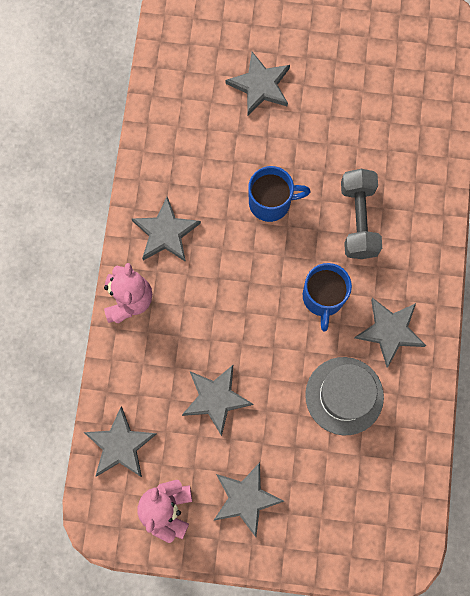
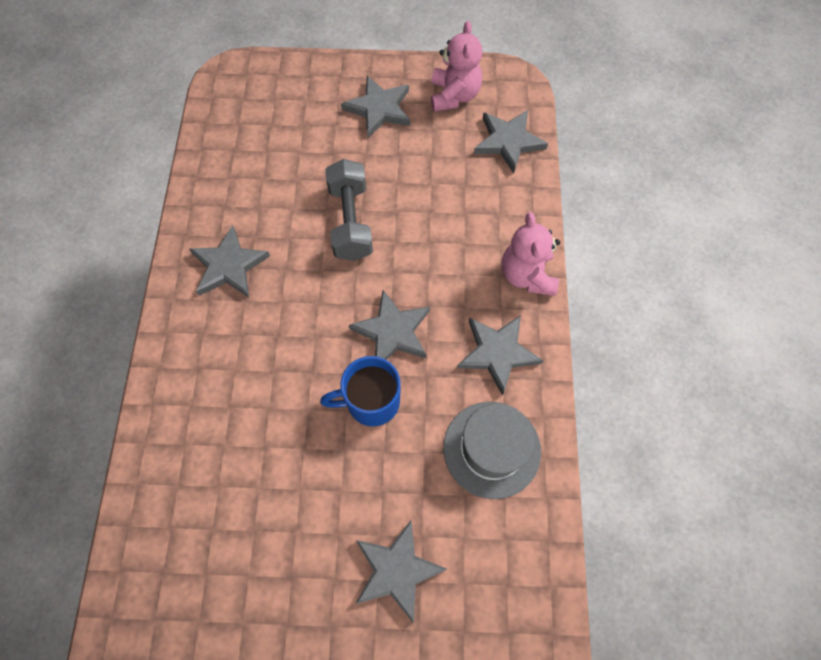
camera: 175 degrees right, 10 degrees down
(216, 398) = (417, 188): grey star -> grey star (392, 331)
(323, 298) = (304, 294): blue mug -> none
(344, 396) = (282, 200): grey hat -> grey hat (491, 449)
(358, 220) = (261, 388): grey dumbbell -> grey dumbbell (351, 221)

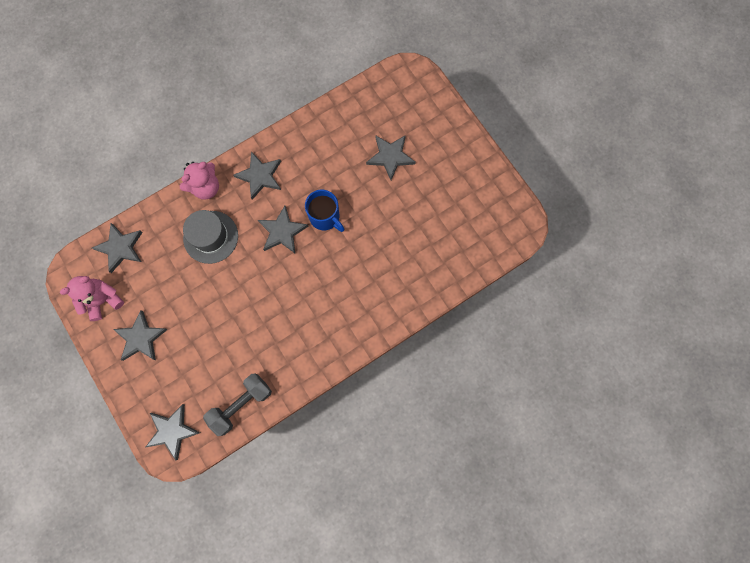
camera: 125 degrees left, 10 degrees up
(229, 266) = (302, 342): grey star -> grey star (172, 431)
(351, 221) = (231, 298): grey dumbbell -> grey dumbbell (241, 404)
(491, 449) = (310, 151): grey hat -> grey hat (210, 237)

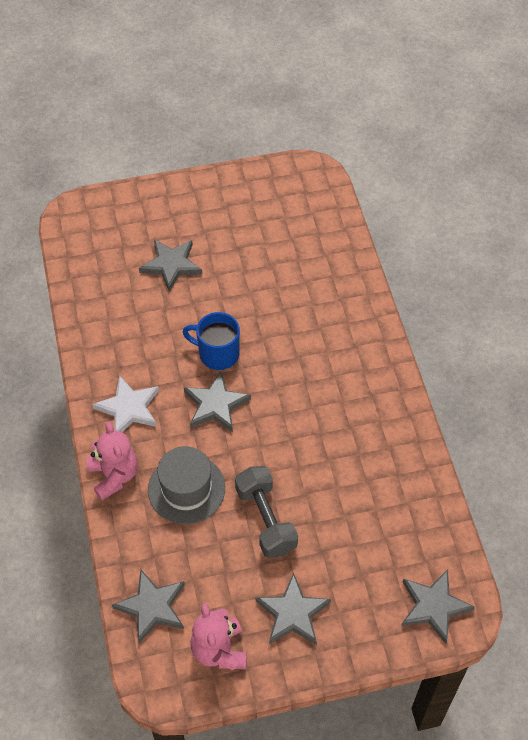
camera: 70 degrees left, 20 degrees down
(241, 404) = (424, 514): grey dumbbell -> grey dumbbell (265, 520)
(260, 176) = (129, 408): grey star -> white star
(325, 217) = (217, 353): blue mug -> blue mug turned 135 degrees counterclockwise

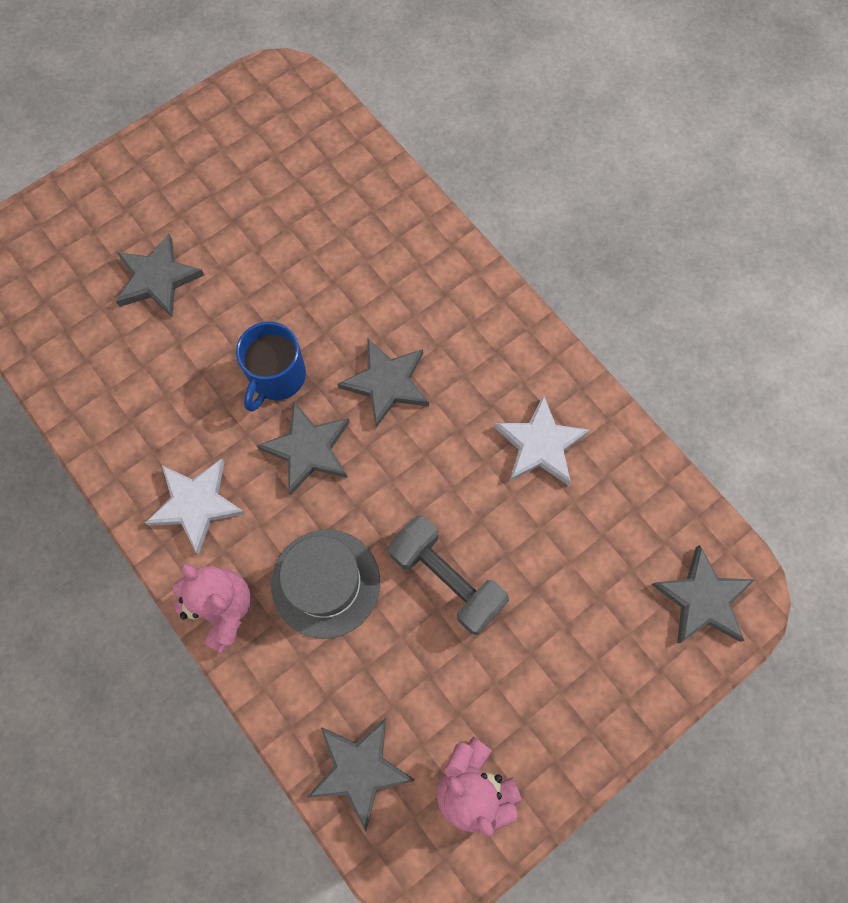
camera: 25 degrees left, 15 degrees up
(217, 353) = (277, 377): blue mug -> blue mug turned 60 degrees counterclockwise
(293, 613) = (540, 690): grey star -> grey star (387, 383)
(371, 464) = (540, 444): none -> white star

